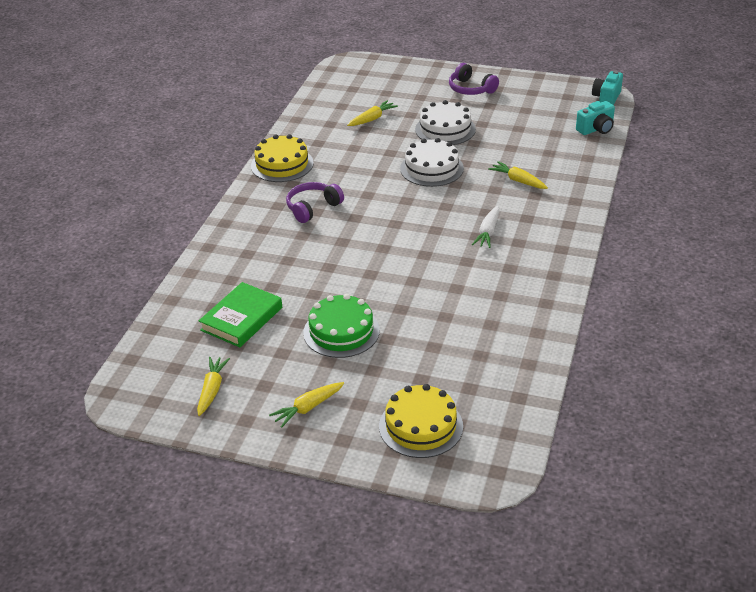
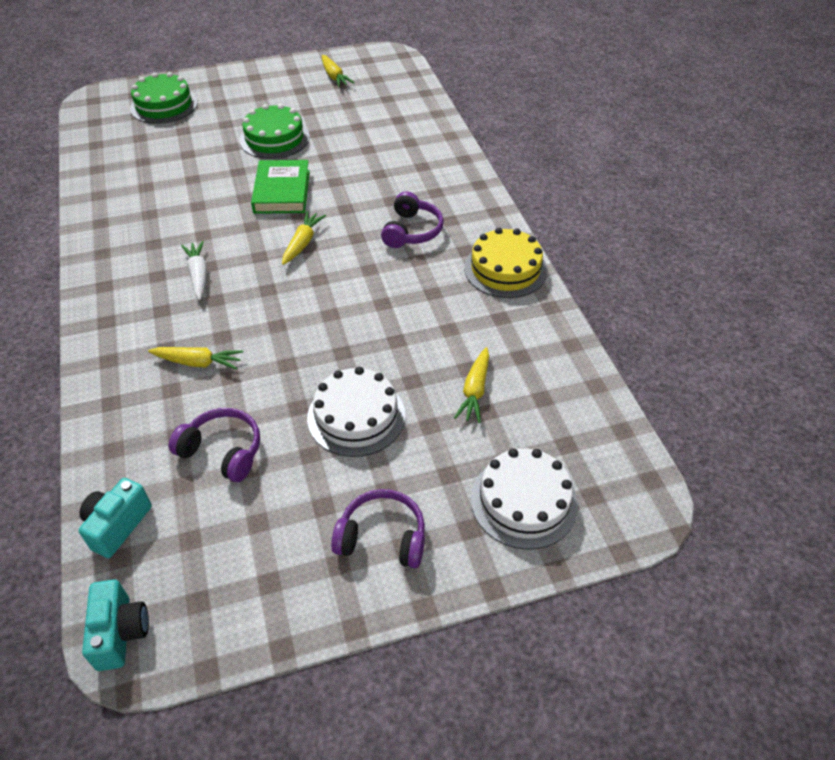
camera: 145 degrees right, 10 degrees up
(241, 319) = (365, 120): green book -> green book (282, 191)
(307, 408) = (255, 89): yellow carrot -> yellow carrot (303, 243)
(421, 426) = (164, 105): yellow cake -> green cake
(431, 168) = (323, 336): white cake -> white cake (524, 501)
(527, 138) = (223, 451): none -> purple headphones

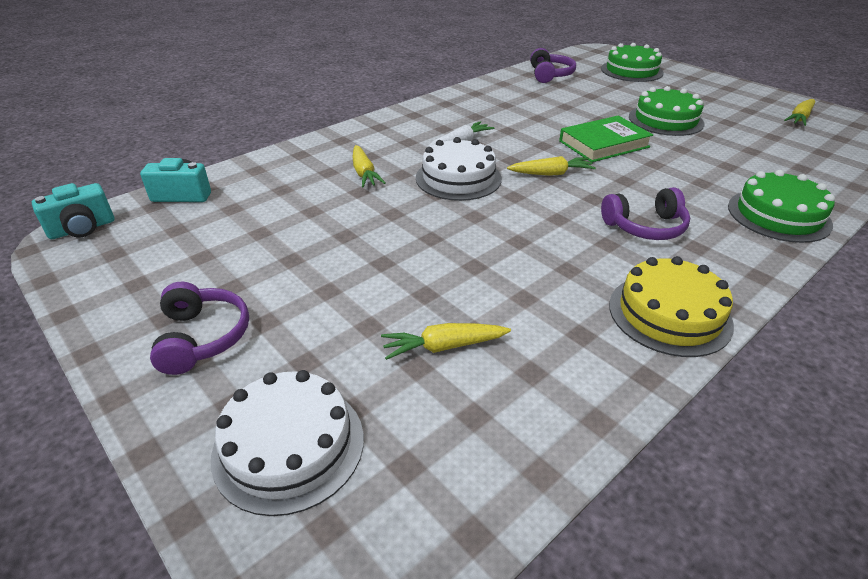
camera: 65 degrees right, 10 degrees down
(223, 451) = (274, 214): purple headphones -> purple headphones (550, 75)
(356, 416) = (353, 272): white cake -> white cake (458, 178)
(442, 165) = (778, 215): none -> green cake

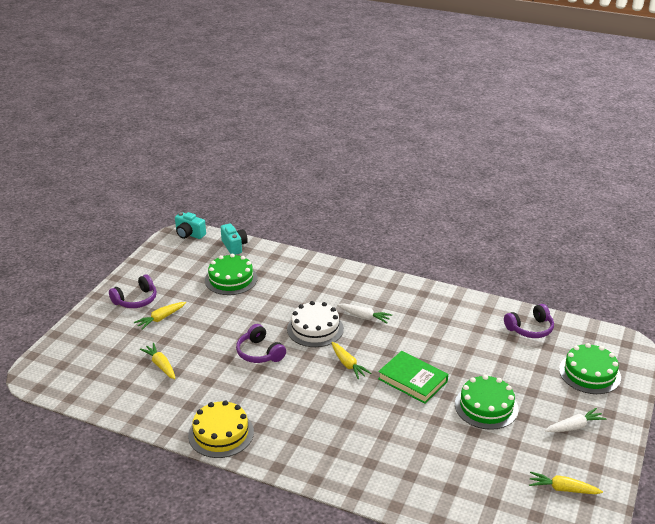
camera: 65 degrees right, 5 degrees down
(289, 445) = (91, 344): white cake -> none
(364, 173) = (296, 293): yellow carrot -> yellow carrot (160, 319)
(645, 227) = (305, 415): purple headphones -> purple headphones (259, 353)
(708, 93) = (574, 426): none -> white carrot
(778, 215) = (360, 475): green cake -> green cake (231, 279)

